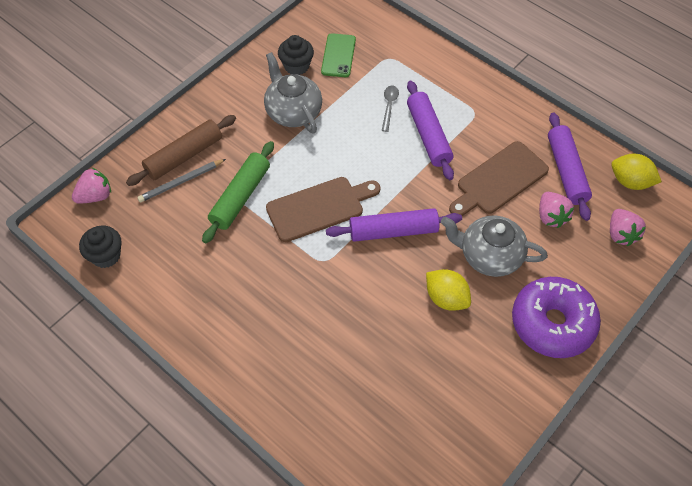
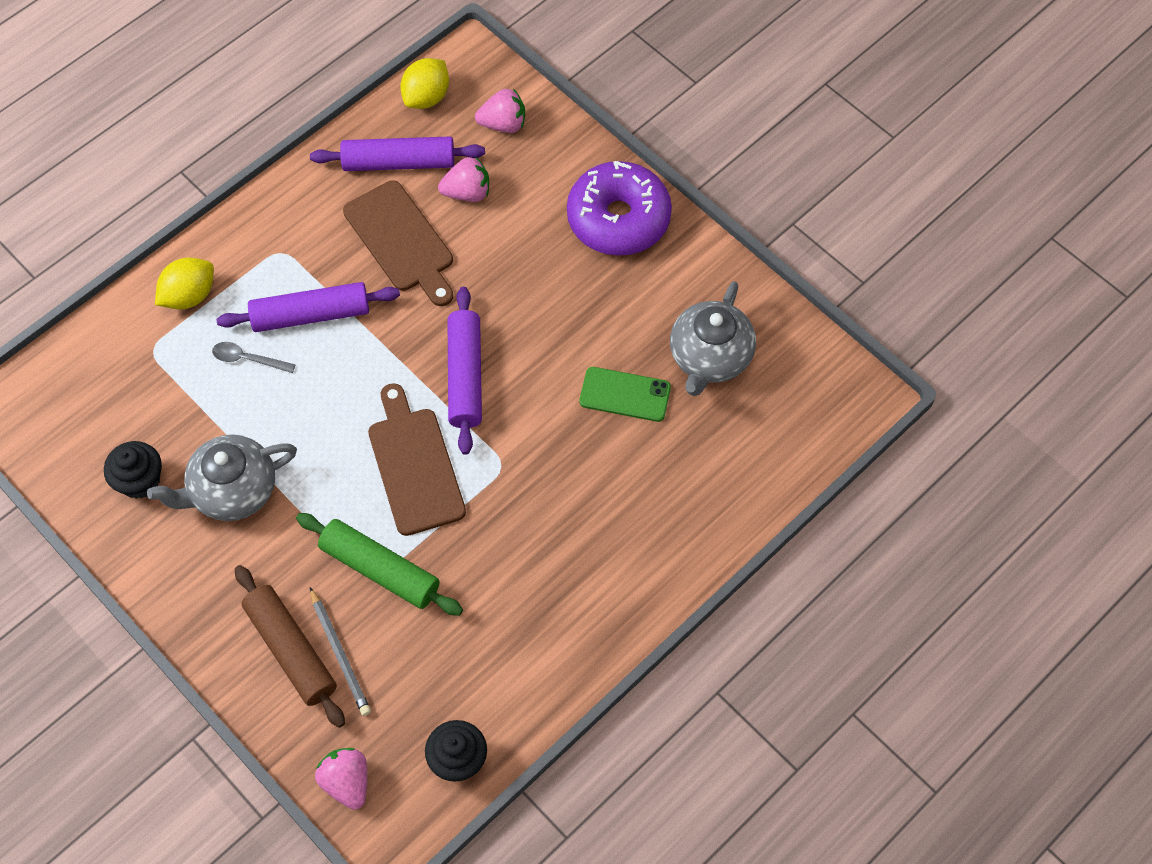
camera: 85 degrees left, 5 degrees up
(338, 55) = (131, 419): green phone -> green phone (625, 394)
(446, 298) = (573, 327): yellow lemon -> yellow lemon (189, 296)
(489, 256) = (517, 270): grey teapot -> grey teapot (709, 357)

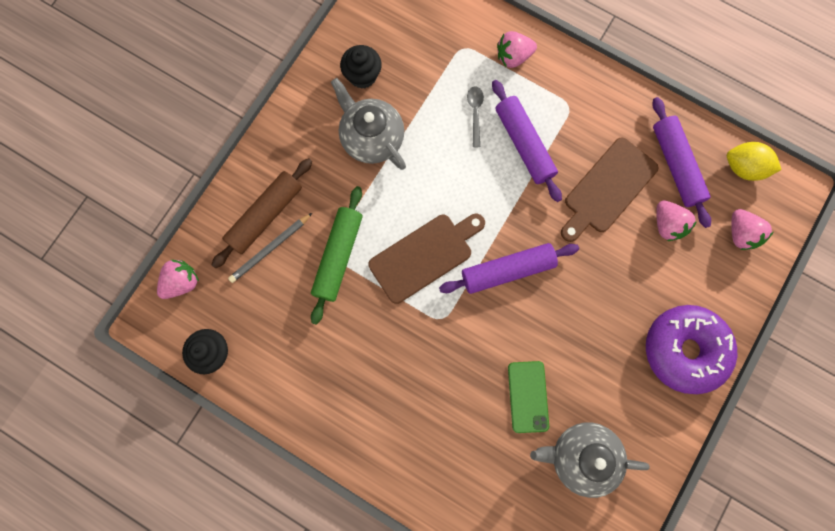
camera: 75 degrees right, 15 degrees up
(189, 296) = (513, 57): yellow lemon -> pink strawberry

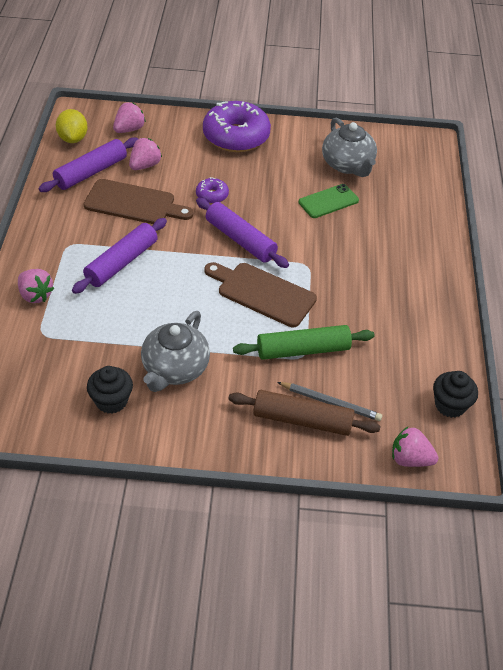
camera: 120 degrees left, 30 degrees down
(475, 113) = (108, 303): grey spoon -> none
(589, 274) = (212, 195): none -> purple donut

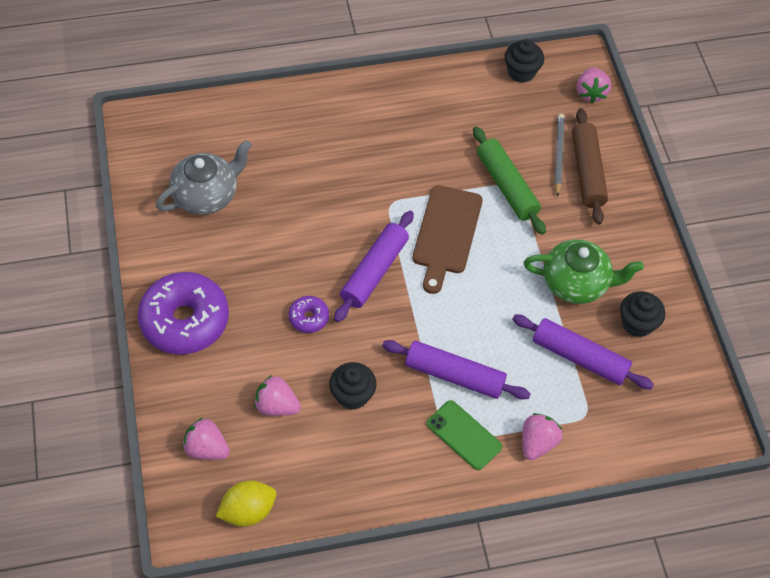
camera: 105 degrees left, 10 degrees up
(91, 172) = (311, 463): purple rolling pin -> purple rolling pin (580, 357)
(133, 203) = (352, 395): brown cutting board -> black cupcake
(174, 369) = (576, 283): grey teapot -> green teapot
(328, 201) = (279, 202): green phone -> green phone (464, 435)

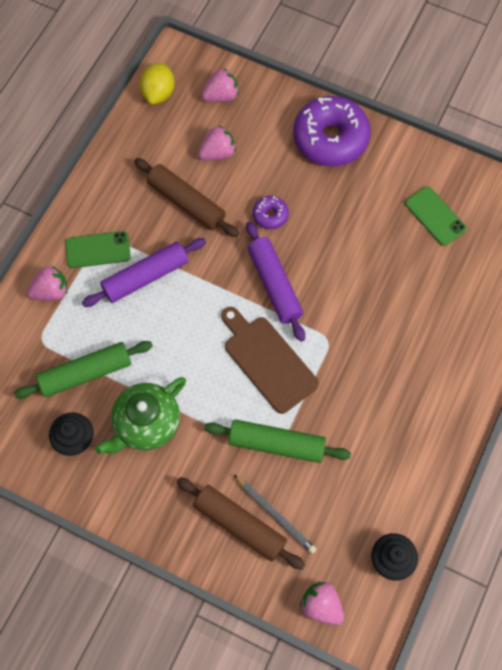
camera: 130 degrees right, 10 degrees up
(207, 195) = (435, 216): grey teapot -> green phone
(352, 395) = (186, 202): black cupcake -> brown rolling pin
(537, 443) = (51, 292): pink strawberry -> pink strawberry turned 90 degrees counterclockwise
(580, 357) = (86, 373): purple rolling pin -> green rolling pin

